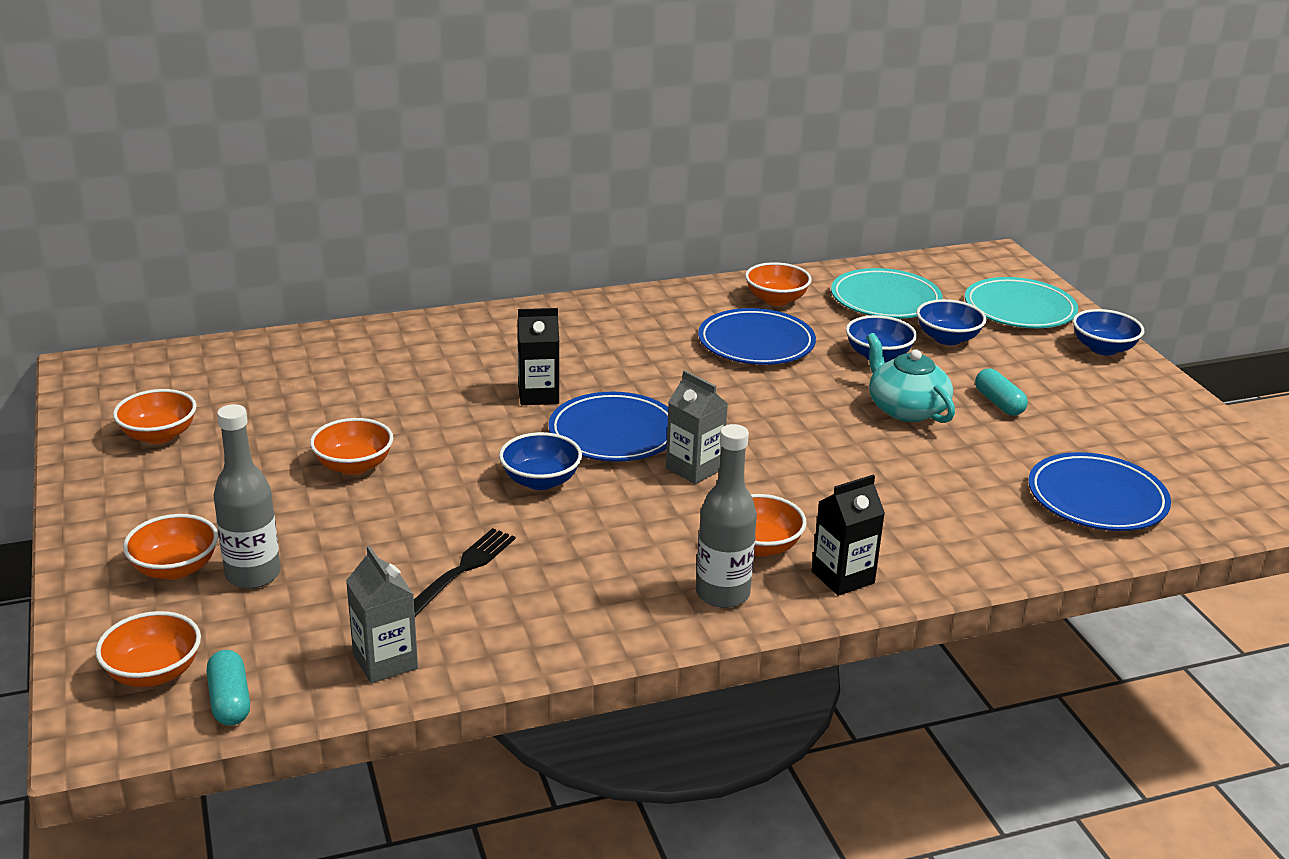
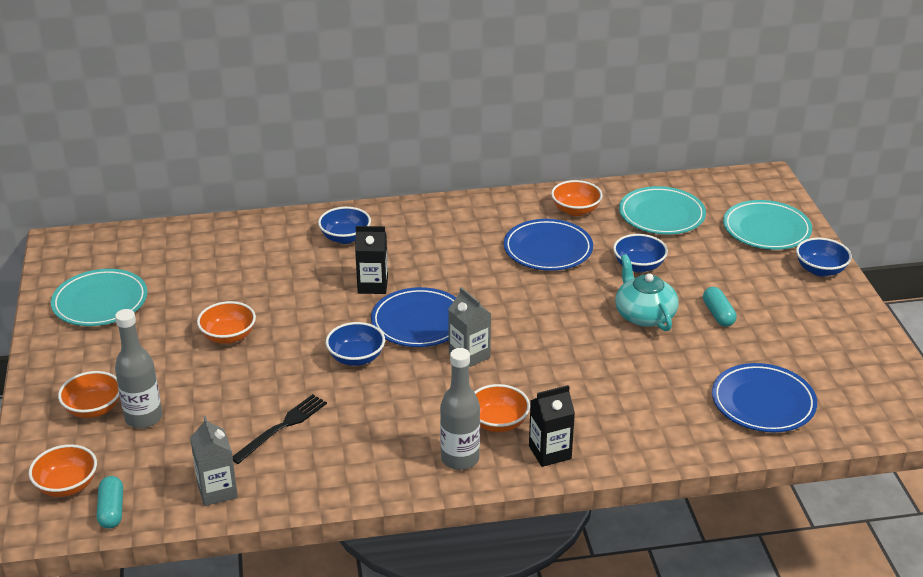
camera: 10 degrees right, 5 degrees up
(159, 435) = (100, 302): orange bowl -> turquoise plate
(947, 338) = (698, 253): blue bowl -> blue bowl (345, 238)

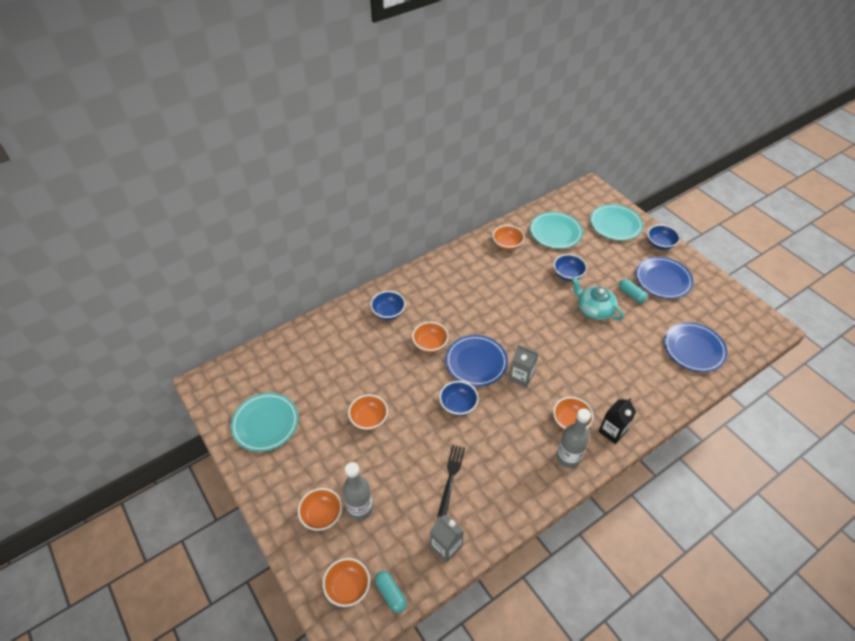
camera: 25 degrees left, 15 degrees up
(373, 285) = (430, 344): black carton -> orange bowl
(548, 249) = (511, 280): blue plate -> blue plate (662, 280)

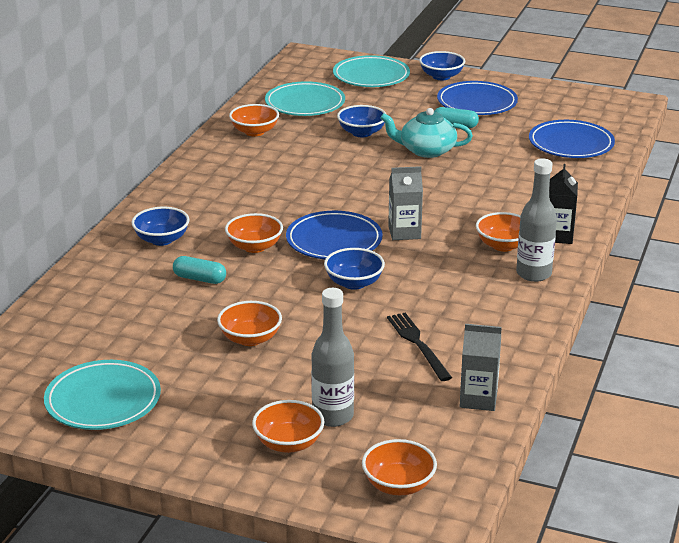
camera: 35 degrees left, 20 degrees down
(391, 594) = (458, 465): turquoise capsule -> turquoise capsule (199, 279)

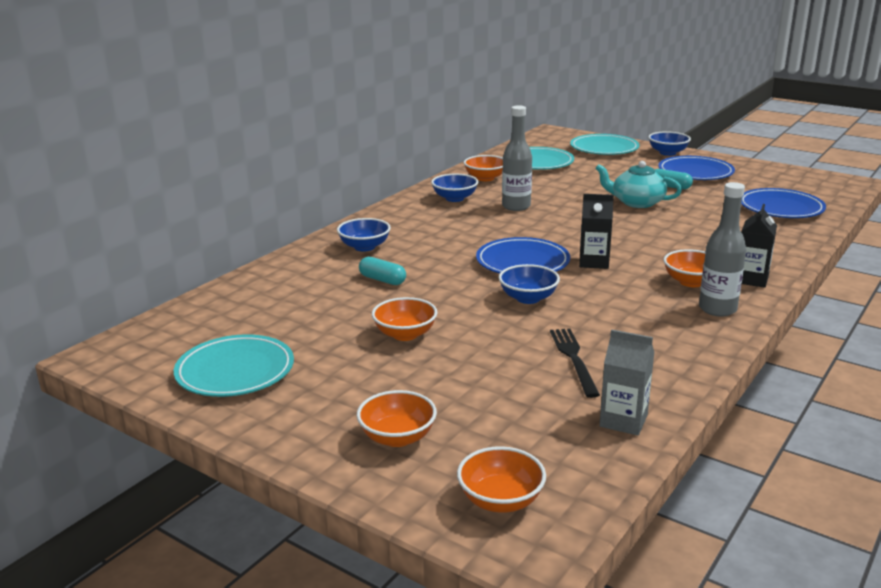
camera: 15 degrees right, 5 degrees down
(254, 247) = (445, 260): orange bowl -> none
(332, 416) = (456, 416): grey bottle -> grey bottle (516, 206)
(361, 133) = (581, 186): blue bowl -> blue bowl (454, 198)
(404, 232) = (593, 262): grey carton -> black carton

